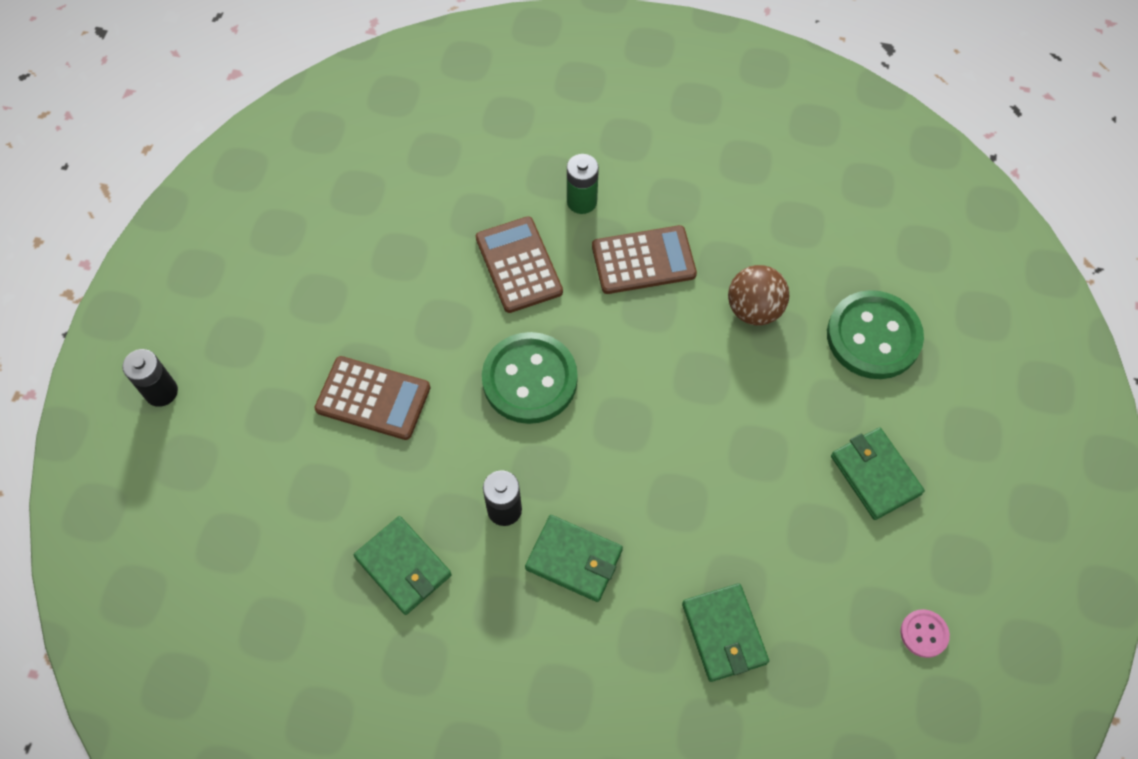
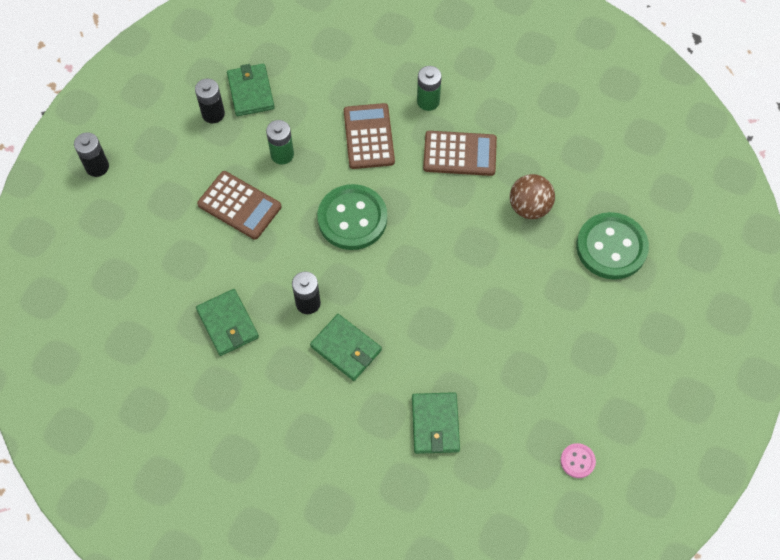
camera: 15 degrees right, 0 degrees up
(302, 282) = (213, 114): none -> black battery
(411, 315) = (282, 154): none -> green battery
(875, 475) = (579, 344): green wallet -> green wallet (251, 92)

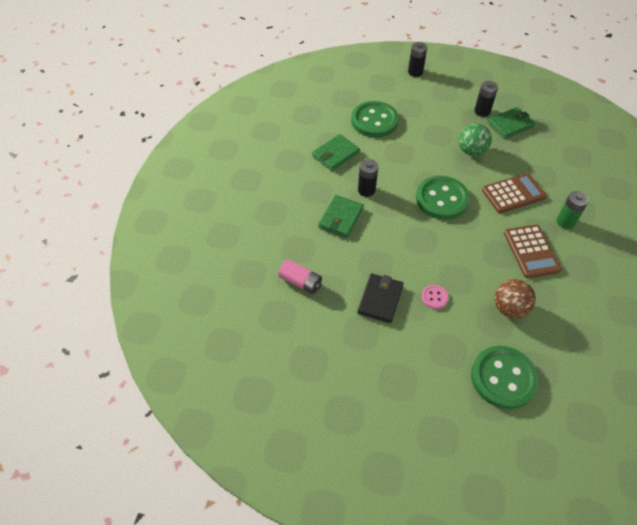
camera: 75 degrees right, 10 degrees down
(179, 253) = (374, 121): none -> green button
(239, 206) = (421, 139): brown calculator -> none
(282, 154) = (471, 151): green battery -> green ball
(435, 424) = (300, 282): green wallet -> pink battery
(484, 338) = (380, 299): none -> black wallet
(577, 461) = (298, 385): pink button -> pink button (434, 297)

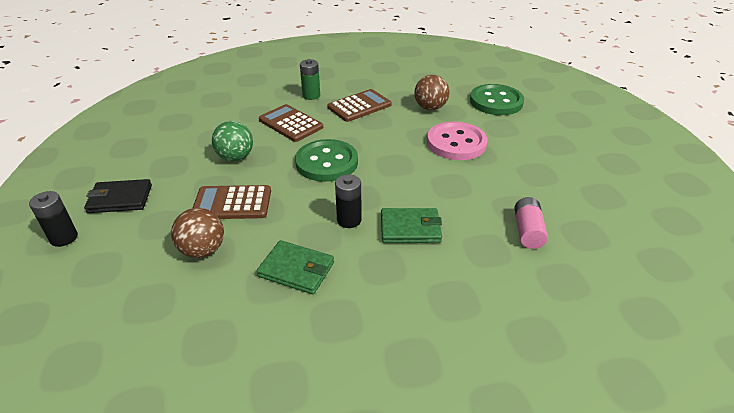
camera: 115 degrees left, 15 degrees down
(374, 121) = (203, 250): green button -> brown ball
(380, 299) = (490, 171): black wallet -> black wallet (120, 199)
(414, 140) = (232, 203): none -> brown calculator
(434, 297) = (456, 143): pink button -> pink button, size x2.23
(482, 111) = (154, 162): black battery -> none
(510, 125) = (176, 140): green wallet -> none

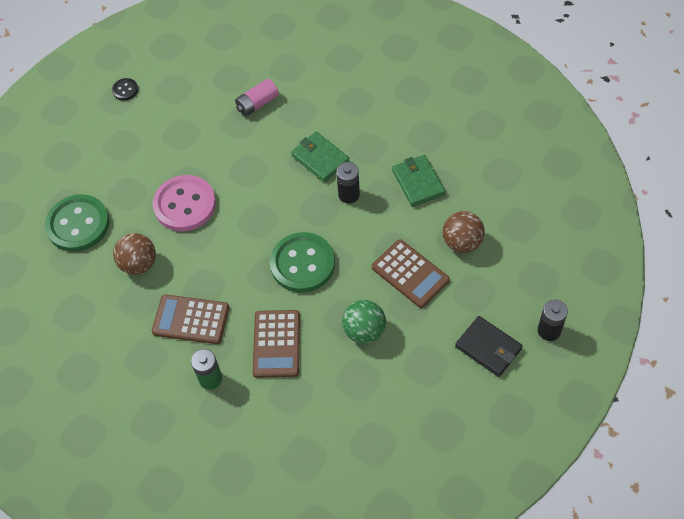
camera: 130 degrees left, 20 degrees up
(627, 171) = (125, 90): none -> black button

